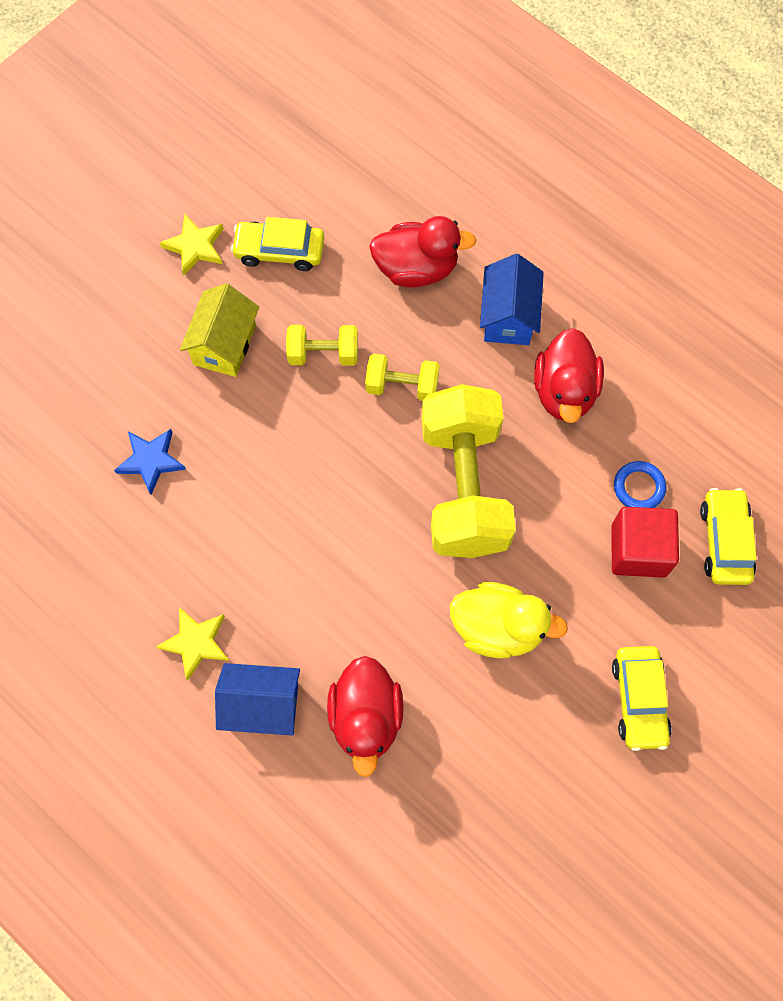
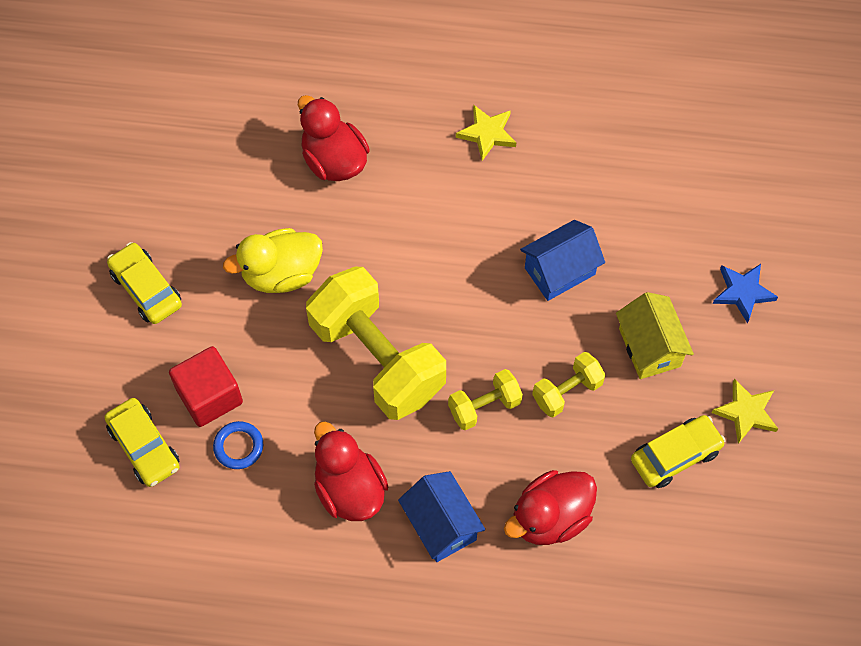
camera: 145 degrees right, 5 degrees down
(151, 461) = (625, 227): blue star -> blue star (743, 292)
(262, 705) = (410, 125): blue house -> blue house (559, 271)

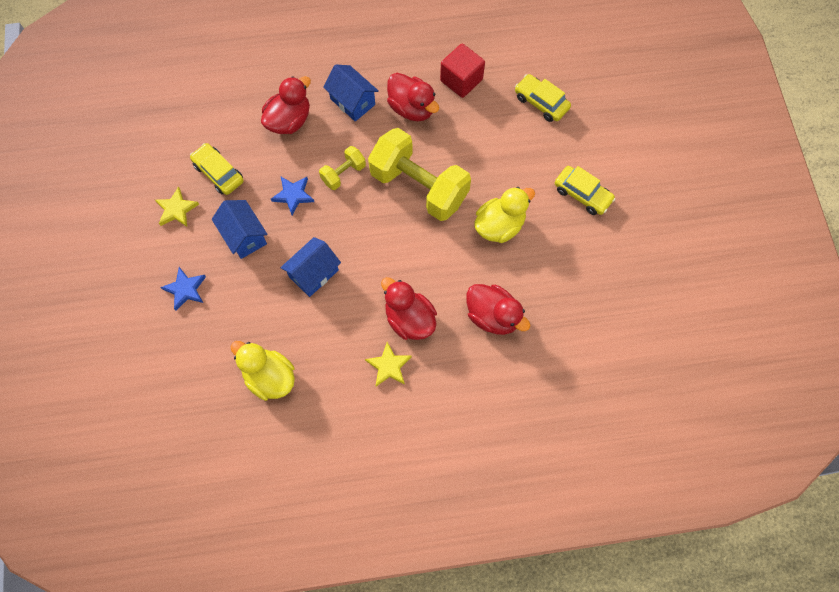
camera: 165 degrees right, 5 degrees up
(209, 396) = (514, 139): red cube -> red cube (461, 80)
(238, 446) = (485, 115): blue ring -> none
(444, 182) = (409, 319): none -> red duck
(567, 391) = (293, 195): yellow dumbbell -> blue star
(643, 156) = (270, 377): none -> yellow duck
(649, 347) = (244, 236): yellow house -> blue house
(675, 455) = (218, 173): yellow car -> yellow car turned 90 degrees clockwise

